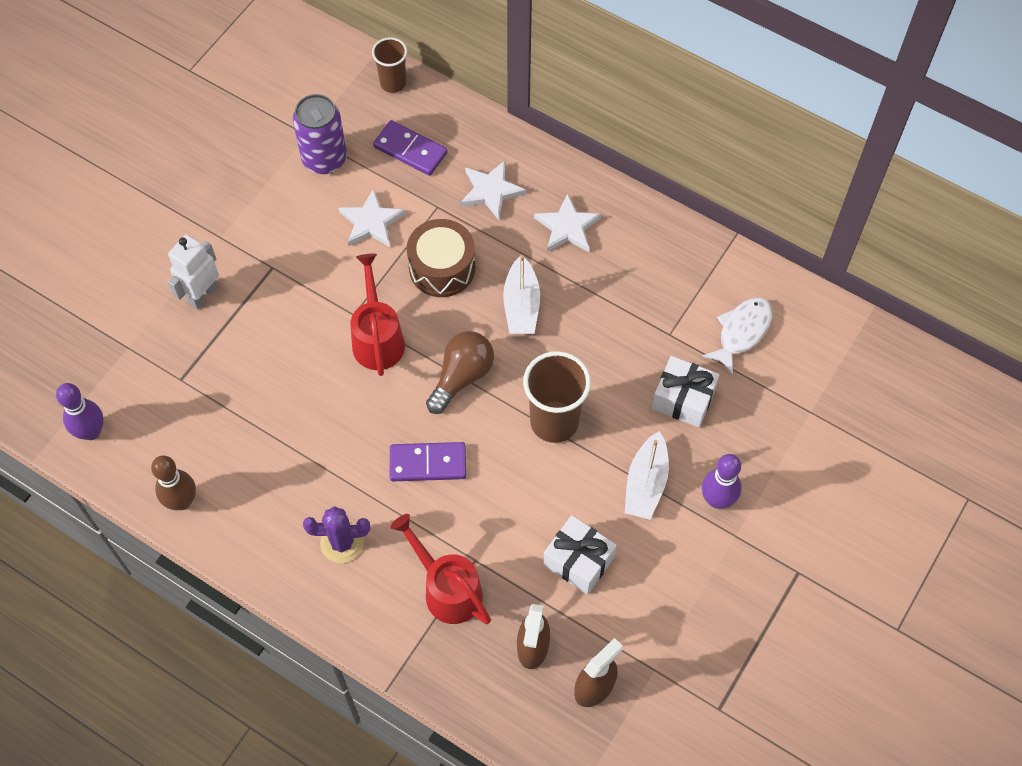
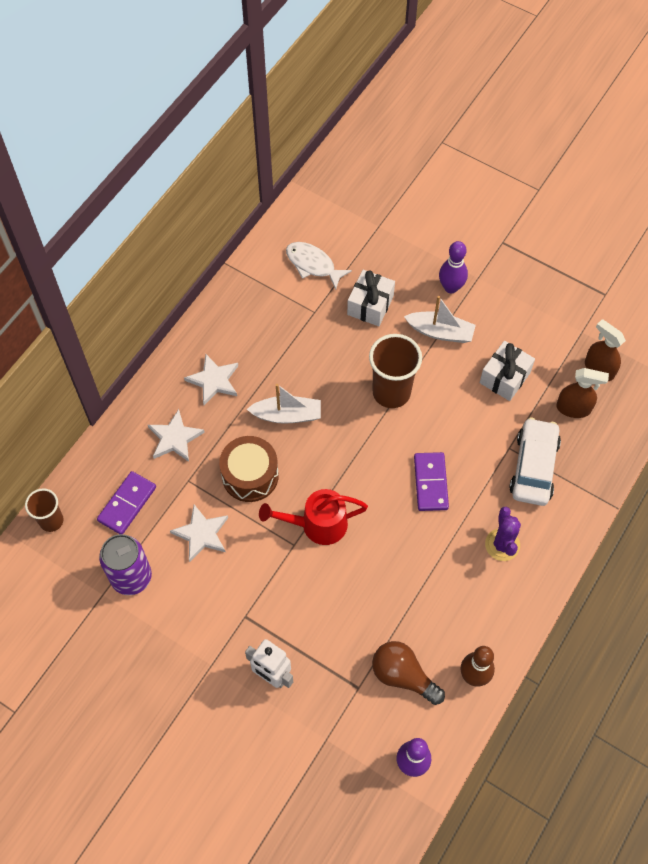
camera: 90 degrees left, 0 degrees up
(446, 588) = (534, 467): red watering can -> white car
(461, 377) = (353, 459): brown light bulb -> brown light bulb (403, 676)

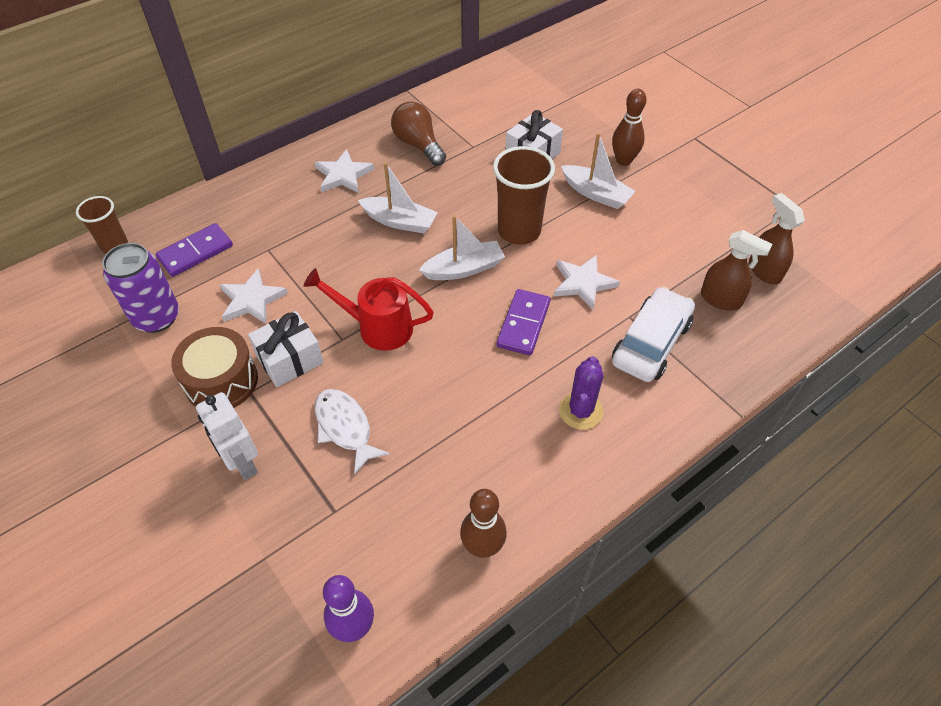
camera: 20 degrees right, 10 degrees down
(175, 438) = (277, 211): white star -> white star (583, 283)
(250, 475) = (332, 263): brown drum -> brown drum (221, 381)
(313, 264) = (491, 111): white fish -> white fish (345, 427)
(362, 446) = (464, 269): none -> white boat
(403, 676) = (394, 516): brown light bulb -> brown light bulb (418, 145)
(451, 287) = (623, 160): purple bowling pin -> brown bowling pin
(505, 377) = (650, 250): white gift -> white gift (290, 359)

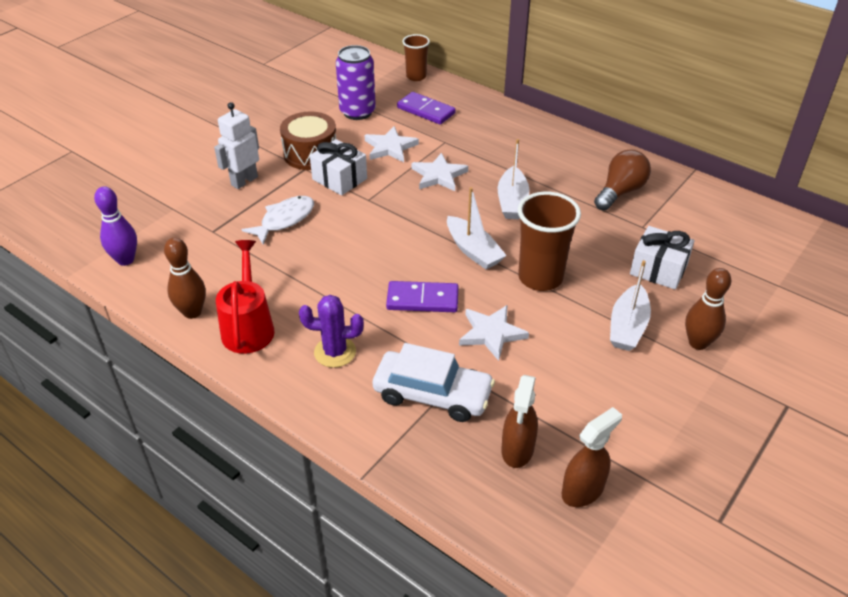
camera: 75 degrees right, 10 degrees down
(343, 175) = (552, 158): white star -> white star (439, 175)
(377, 327) = (386, 214): red watering can -> red watering can (248, 326)

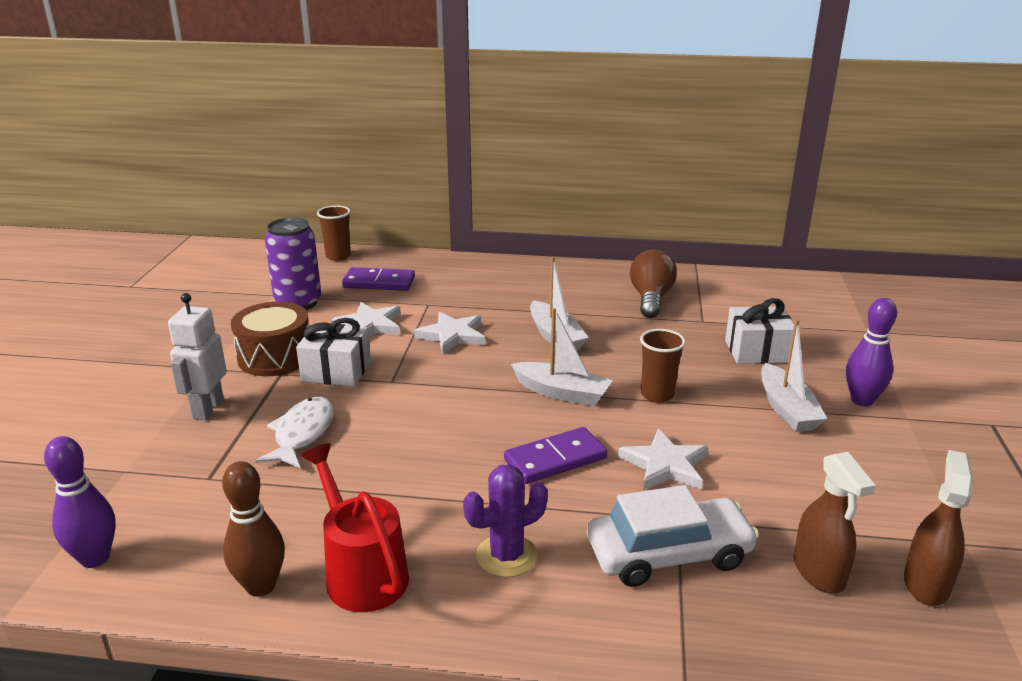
camera: 30 degrees left, 15 degrees down
(540, 278) = (657, 395): brown cup -> brown cup, size x0.60
(698, 343) = (862, 400): brown bowling pin -> purple bowling pin

